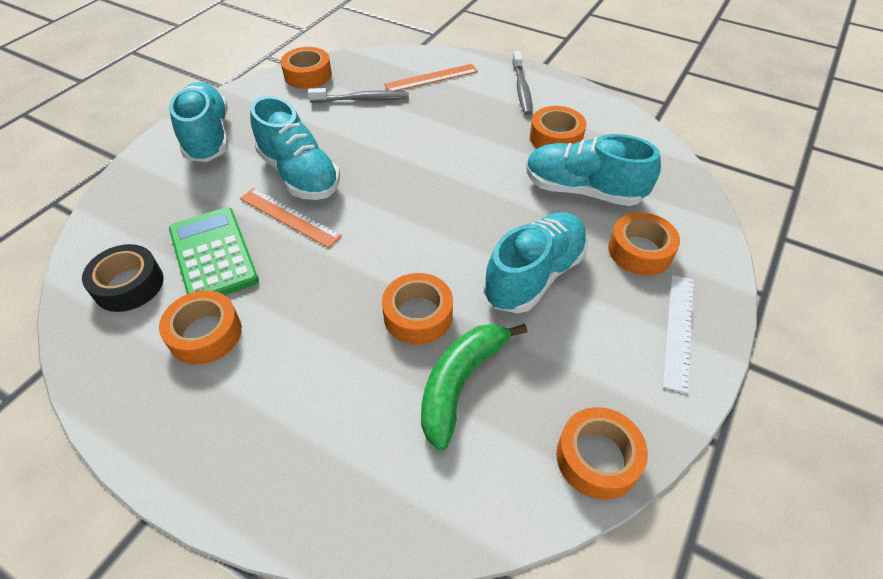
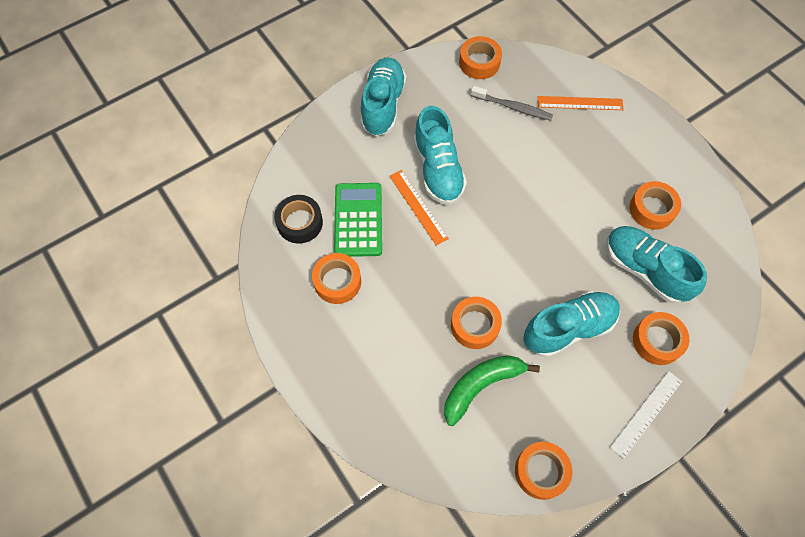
camera: 25 degrees right, 15 degrees up
(521, 89) = (651, 144): grey toothbrush -> none

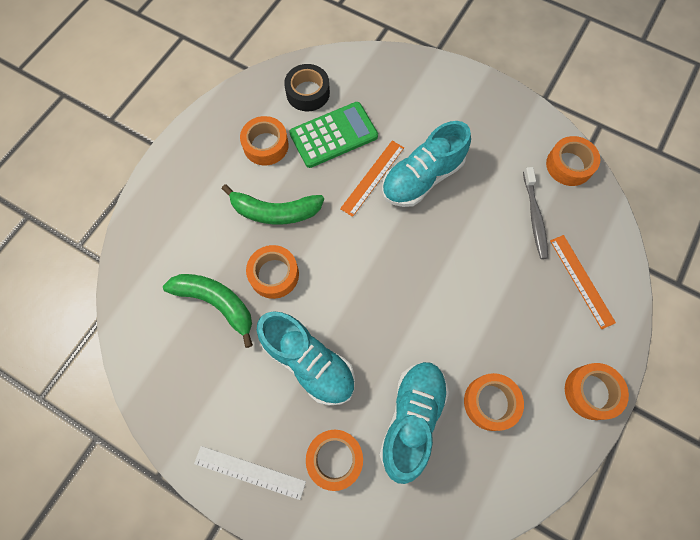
camera: 65 degrees right, 5 degrees up
(383, 105) = (465, 103): turquoise shoe -> none
(412, 300) = (275, 211): none -> green banana
(541, 471) = (154, 388): orange tape -> orange tape (591, 392)

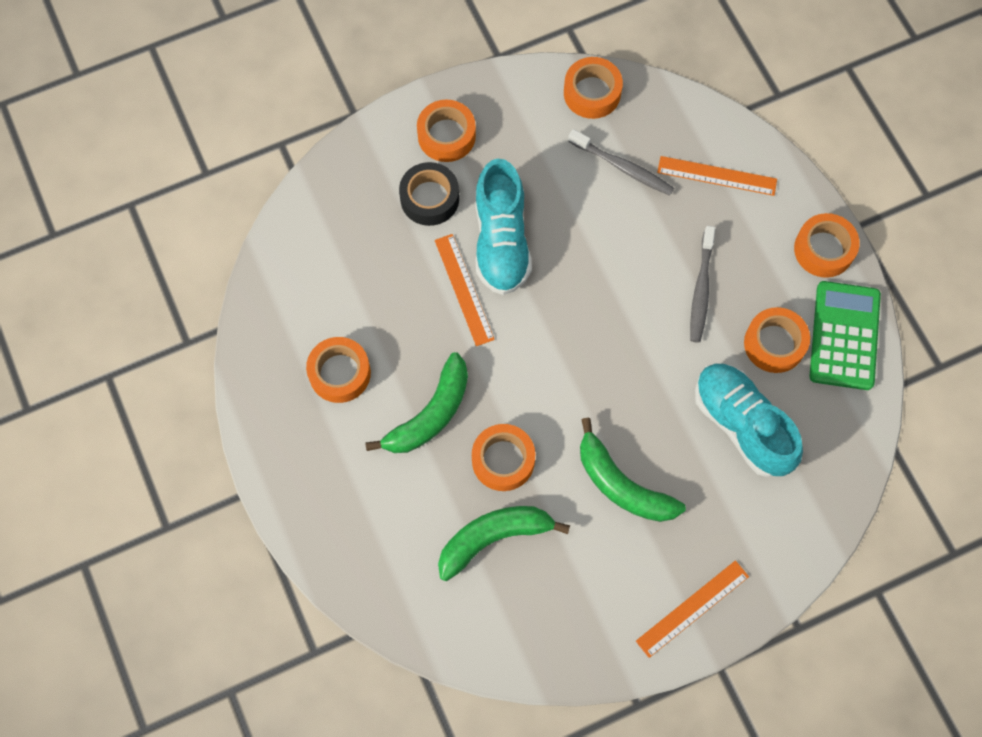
camera: 55 degrees left, 0 degrees up
(250, 472) = (692, 608): white ruler -> orange ruler
(308, 93) = (305, 286): black tape -> black tape (429, 198)
(309, 362) = (622, 484): turquoise shoe -> green banana
(333, 135) = (382, 294): green calculator -> green calculator (844, 336)
(335, 458) = (732, 520): orange tape -> orange tape (446, 135)
(490, 324) = (701, 289): none -> grey toothbrush

